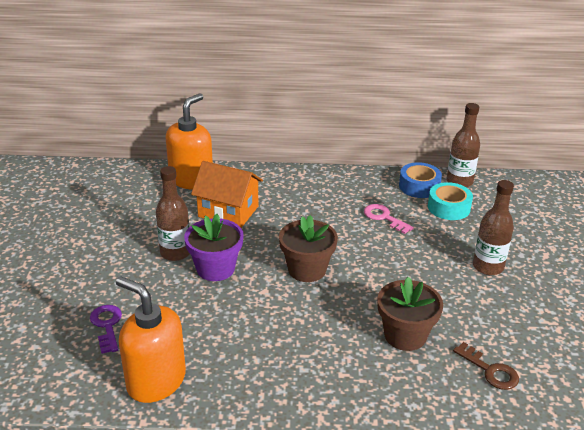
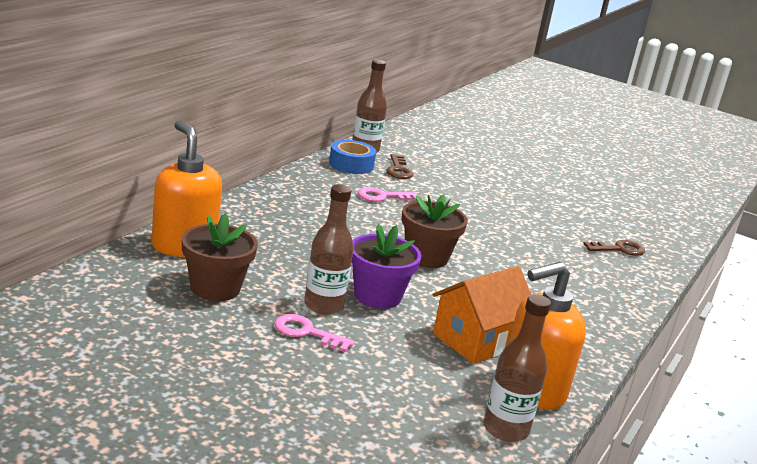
camera: 65 degrees left, 10 degrees down
(107, 326) = (418, 387): purple key -> none
(132, 259) = (307, 332): none -> pink key
(228, 211) = (279, 252): orange house -> orange house (476, 340)
(405, 335) = (555, 259): brown flower pot -> brown flower pot (215, 288)
(448, 207) = (398, 170): turquoise tape -> brown key
(488, 267) = (496, 195): brown bottle -> brown bottle (505, 429)

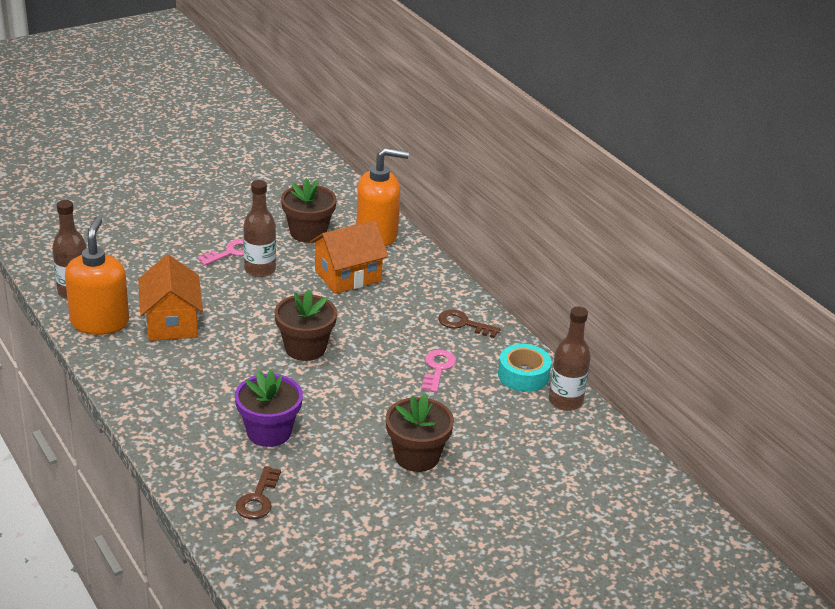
camera: 120 degrees right, 10 degrees up
(283, 252) = (348, 276): none -> orange house
(351, 164) = (523, 375): blue tape -> turquoise tape
(377, 296) = (258, 298): purple flower pot -> purple flower pot (269, 432)
(398, 170) = (504, 406): brown key -> brown key (463, 324)
(494, 196) = (417, 456): none -> brown flower pot

